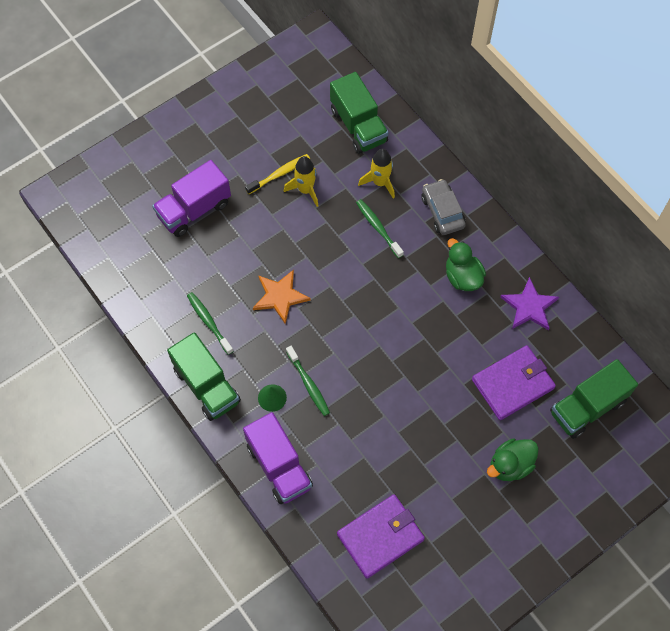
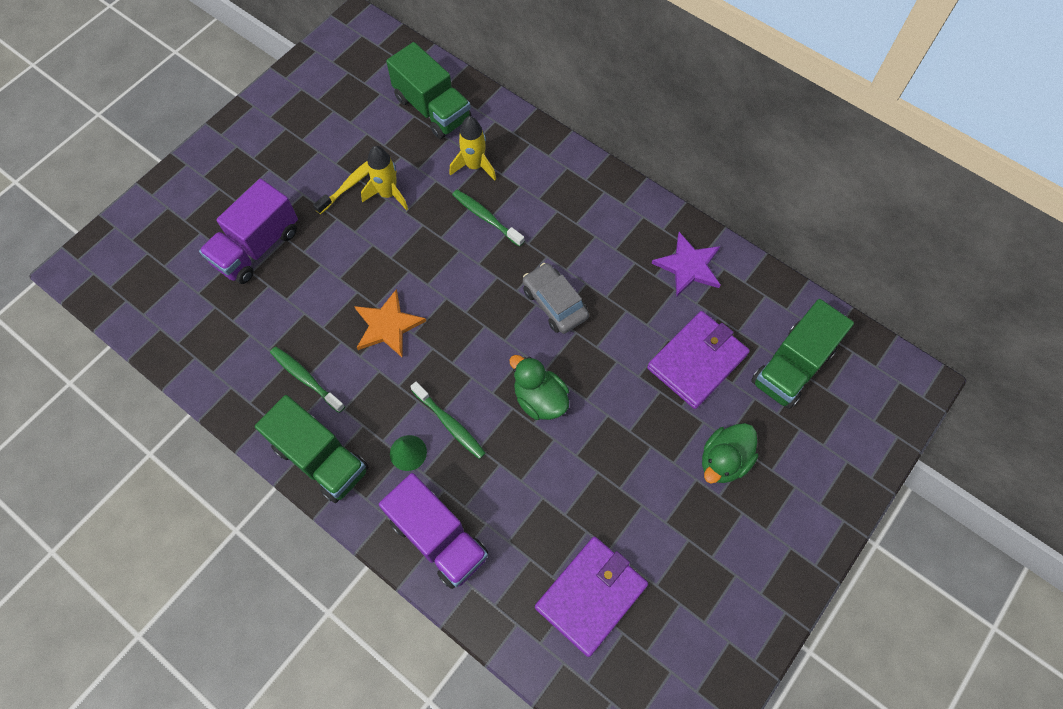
camera: 15 degrees left, 0 degrees up
(442, 211) = (556, 182): grey car -> grey car (554, 303)
(462, 277) = (601, 250): green duck -> green duck (540, 399)

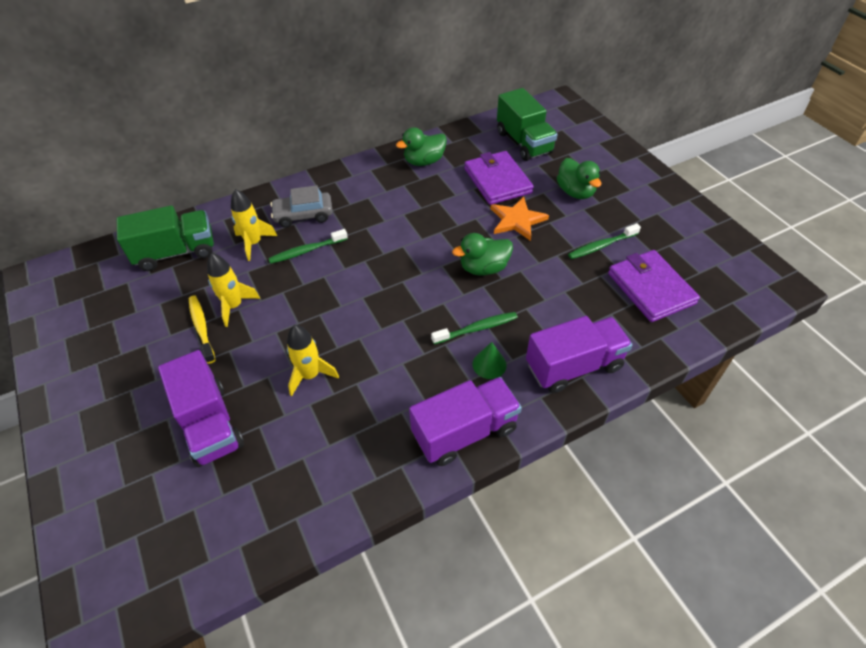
camera: 65 degrees left, 15 degrees down
(306, 378) = (377, 421): green toothbrush -> green toothbrush (601, 246)
(321, 458) = (464, 431): green truck -> purple truck
(335, 298) = (310, 375): none -> yellow rocket
(388, 326) = (363, 344): orange star -> orange star (517, 220)
(554, 303) = (409, 235): grey car -> grey car (303, 215)
(688, 266) = (424, 161): purple star -> green duck

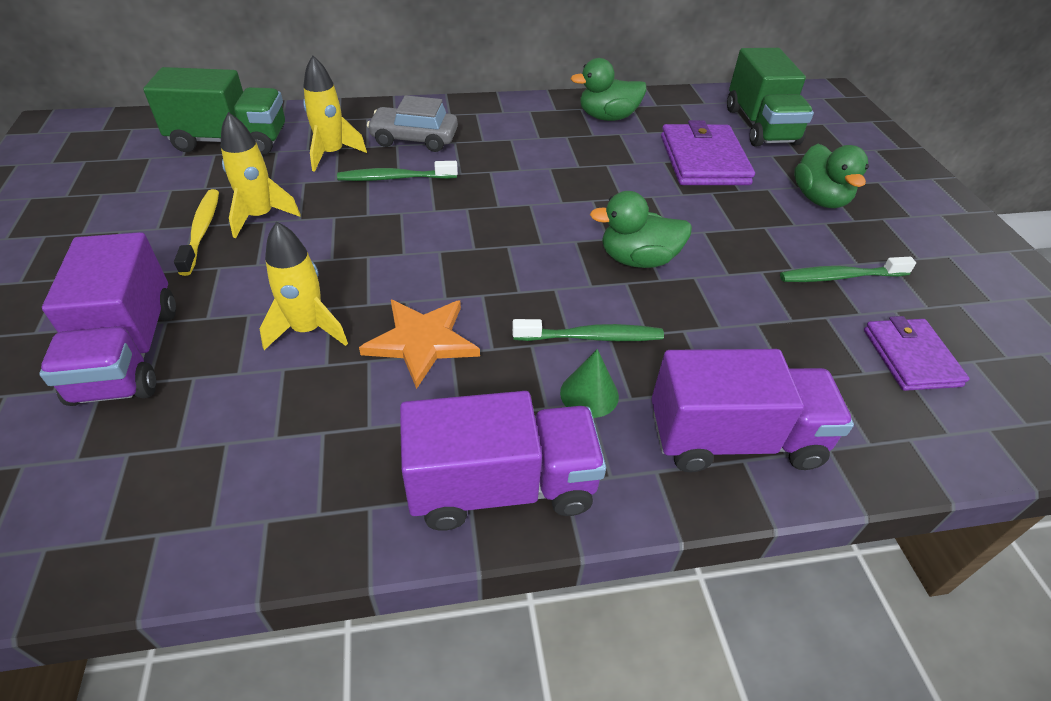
camera: 15 degrees right, 5 degrees down
(517, 220) = (714, 213): orange star -> orange star (422, 342)
(650, 288) = (910, 357): purple wallet -> purple wallet, size x0.66

